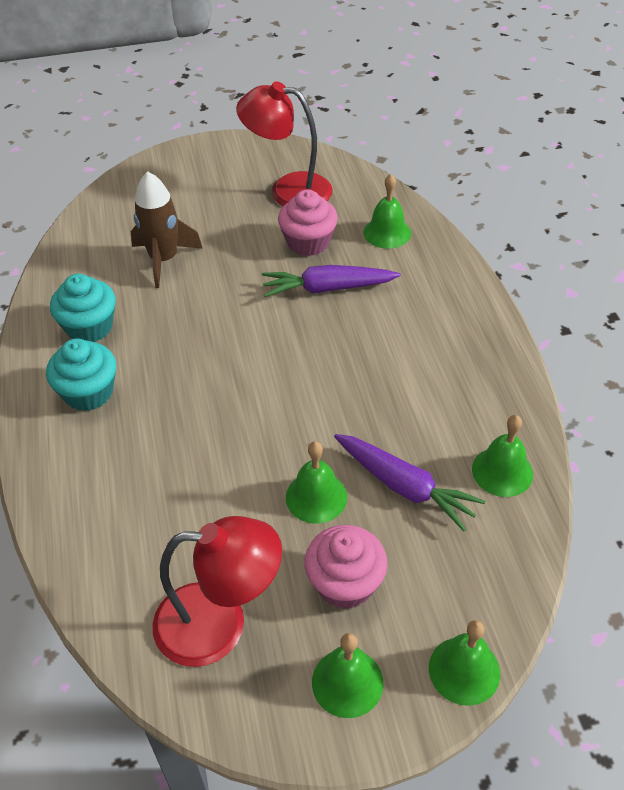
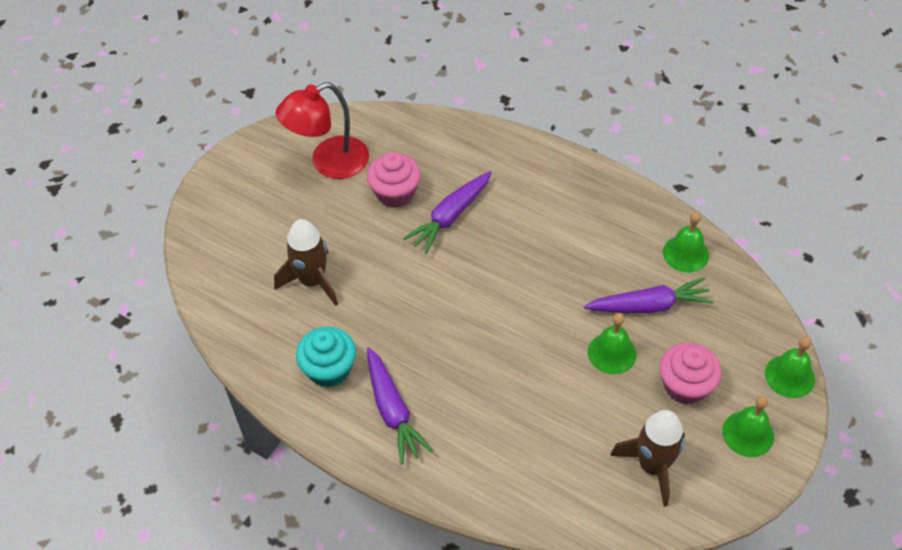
camera: 45 degrees left, 5 degrees up
(88, 392) = (393, 411): turquoise cupcake -> purple carrot
(219, 623) = (652, 466): red lamp -> brown rocket
(387, 232) = (437, 147): green bell -> none

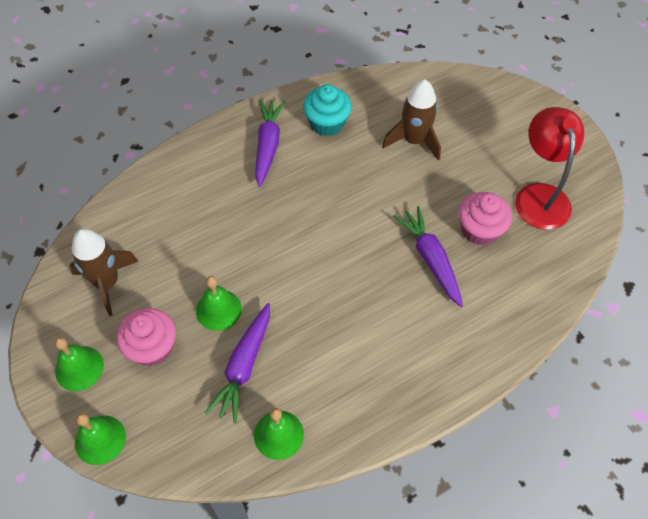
camera: 115 degrees right, 5 degrees up
(393, 411) = (267, 145): purple carrot -> purple carrot turned 90 degrees clockwise

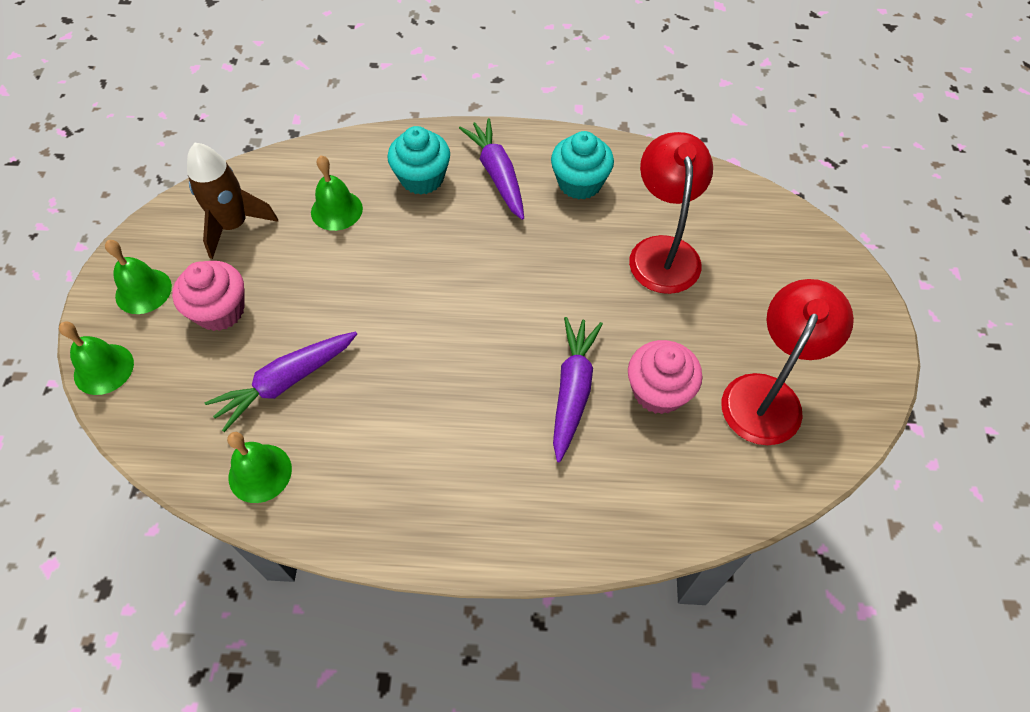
camera: 35 degrees right, 0 degrees up
(217, 175) = (422, 178): none -> turquoise cupcake
(218, 310) = (310, 311): green bell -> green bell (336, 210)
(267, 145) = (497, 175): purple carrot -> purple carrot turned 60 degrees counterclockwise
(413, 141) = (663, 251): brown rocket -> red lamp

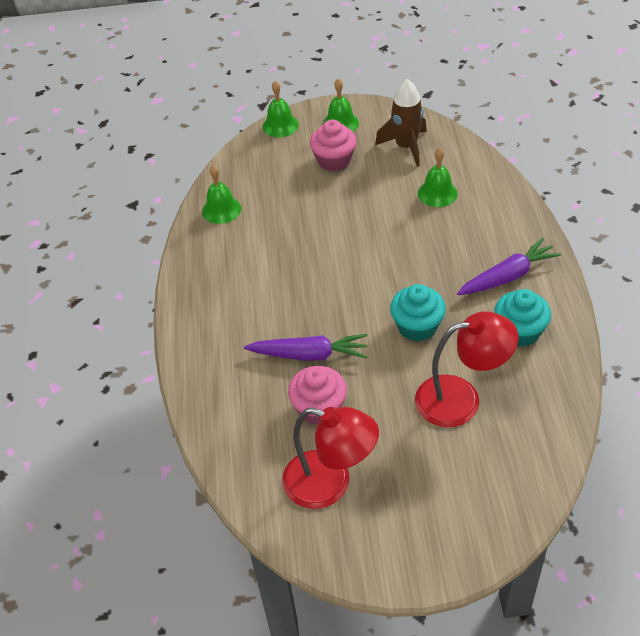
camera: 85 degrees right, 10 degrees down
(286, 382) = (286, 204): purple carrot -> none
(422, 178) = (486, 232): turquoise cupcake -> turquoise cupcake (417, 326)

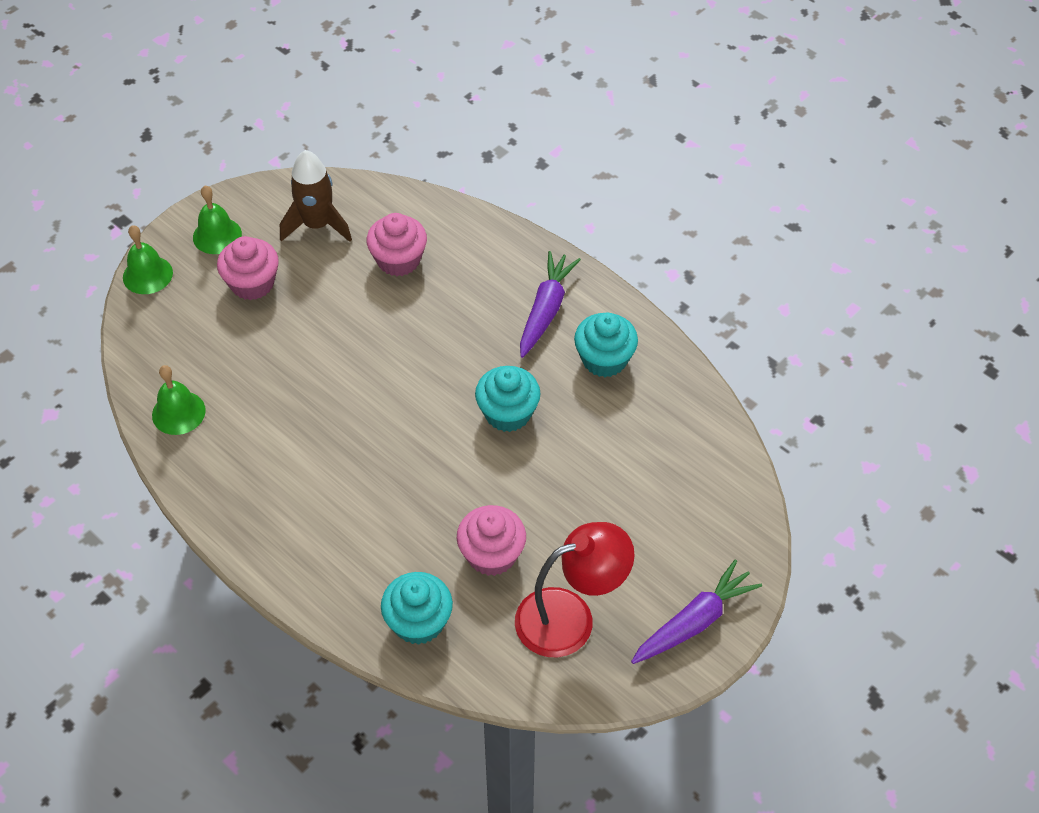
camera: 45 degrees left, 5 degrees up
(233, 418) = (418, 622): none -> turquoise cupcake
(309, 354) = (431, 508): purple carrot -> purple carrot (694, 621)
(437, 193) = (398, 260): green bell -> pink cupcake
(461, 398) = (611, 457): red lamp -> none

